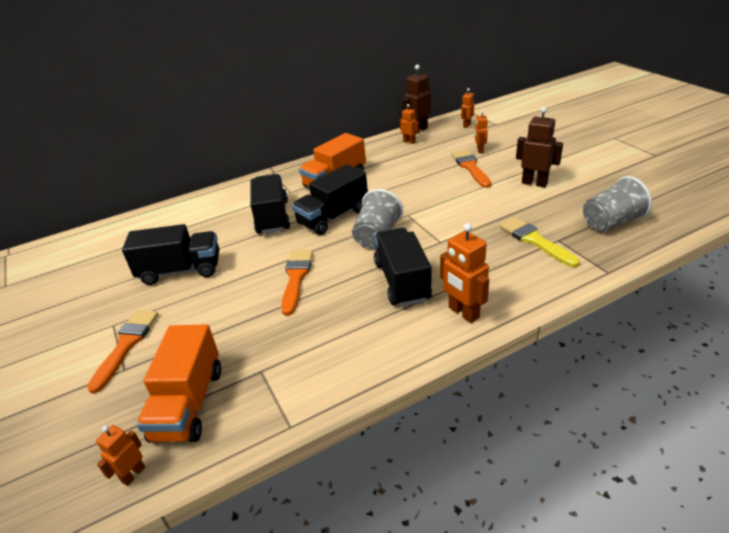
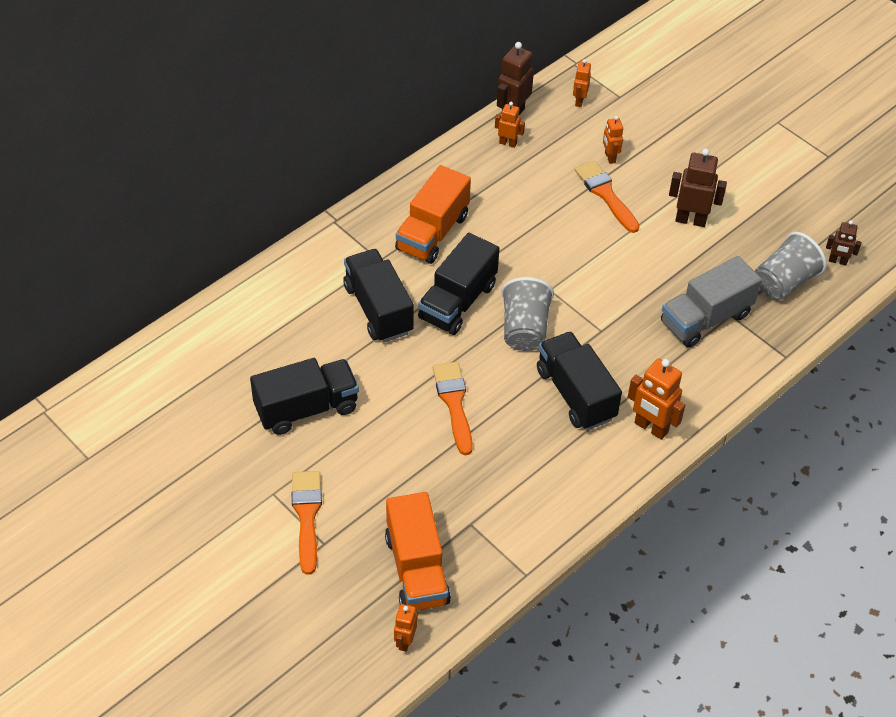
camera: 20 degrees left, 15 degrees up
(534, 240) = (705, 318): yellow brush -> grey truck
(662, 212) = (837, 261): none -> brown robot

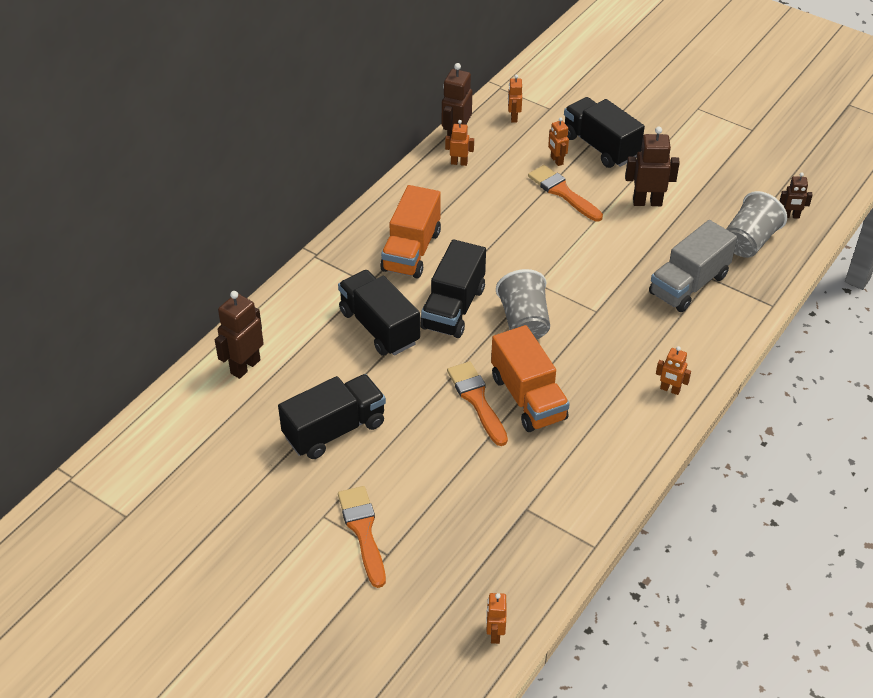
camera: 10 degrees left, 5 degrees down
(236, 327) = (245, 366): none -> brown robot
(416, 569) = (486, 561): orange truck -> orange truck (528, 398)
(575, 394) = (590, 372): black truck -> black truck (600, 146)
(651, 428) = (670, 390): orange robot -> orange robot, size x0.59

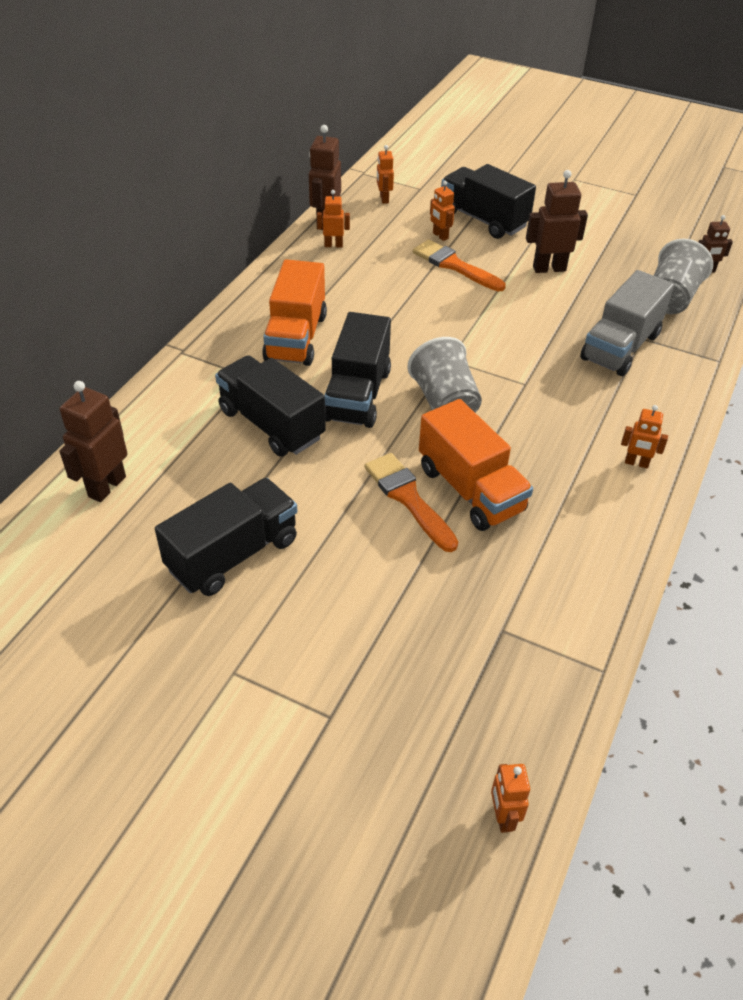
camera: 10 degrees left, 0 degrees up
(363, 531) = (291, 687): orange brush -> none

